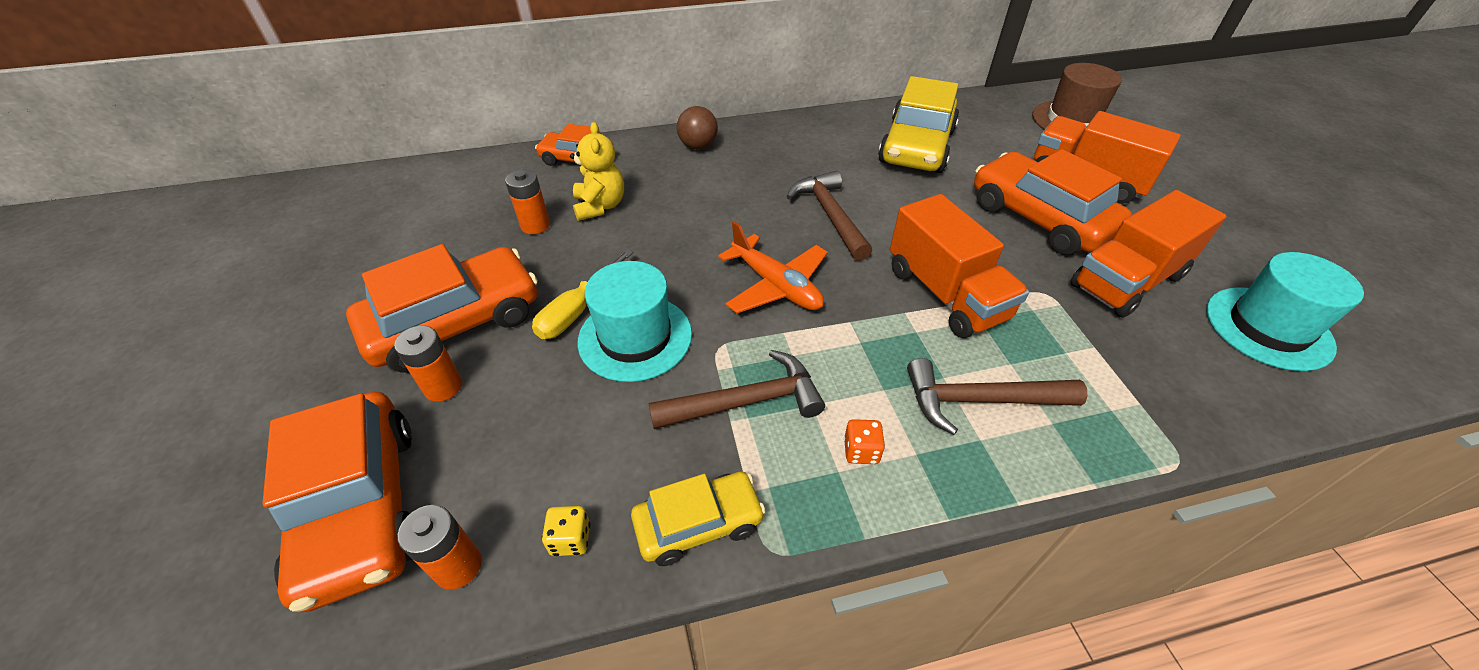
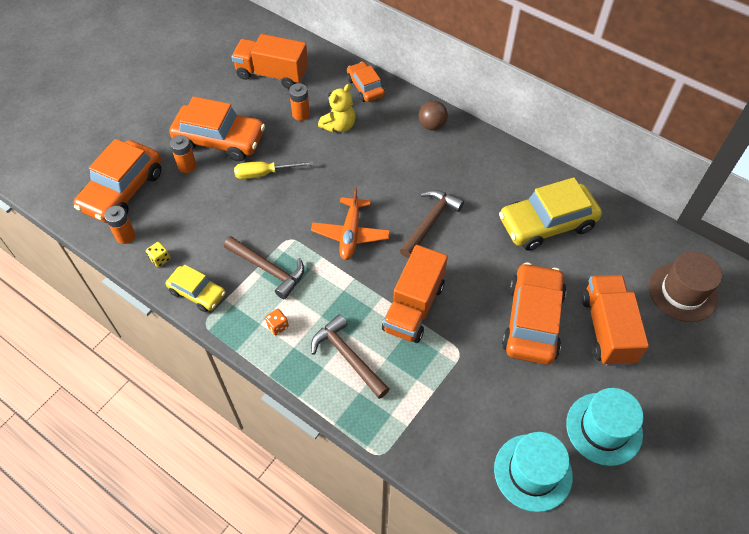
camera: 50 degrees right, 10 degrees up
(635, 337) = (268, 205): turquoise hat -> turquoise hat (604, 428)
(1127, 281) = (510, 387): orange truck -> orange truck (272, 74)

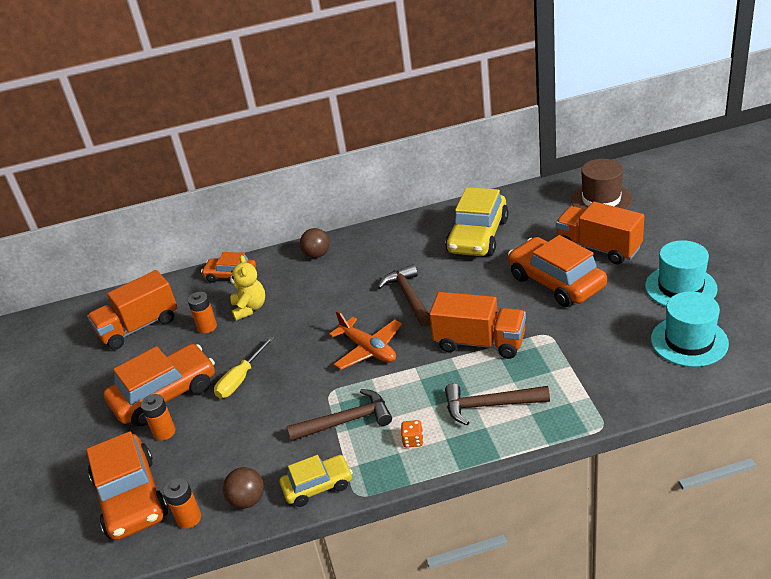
camera: 45 degrees left, 20 degrees down
(160, 259) = (248, 500): yellow dice -> brown ball
(413, 307) = (480, 342): orange truck -> orange truck turned 45 degrees counterclockwise

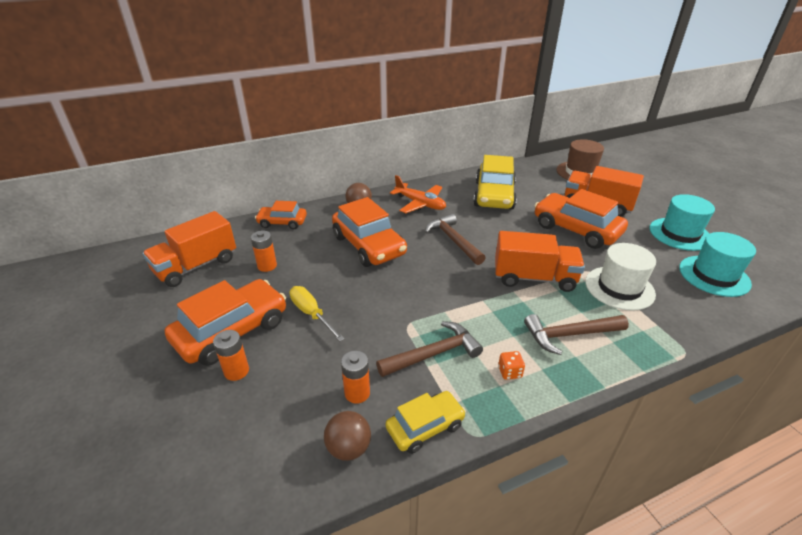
camera: 15 degrees left, 0 degrees up
(131, 497) = (205, 451): orange car -> orange car (369, 245)
(189, 518) = (281, 475): orange battery -> orange battery (357, 393)
(241, 379) = (311, 314): yellow screwdriver -> yellow screwdriver turned 120 degrees clockwise
(249, 308) = (306, 250): yellow teddy bear -> none
(368, 349) = (432, 285): orange plane -> orange plane (420, 204)
(569, 355) = (619, 288): none -> white hat

